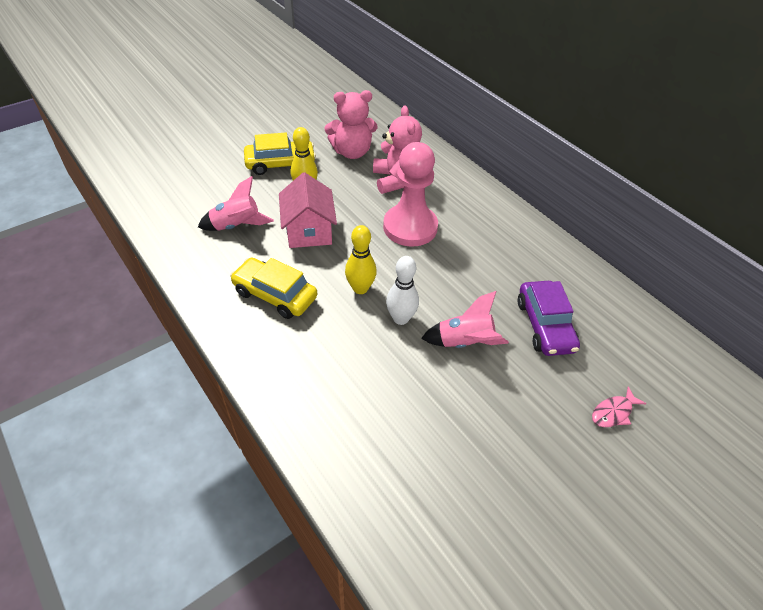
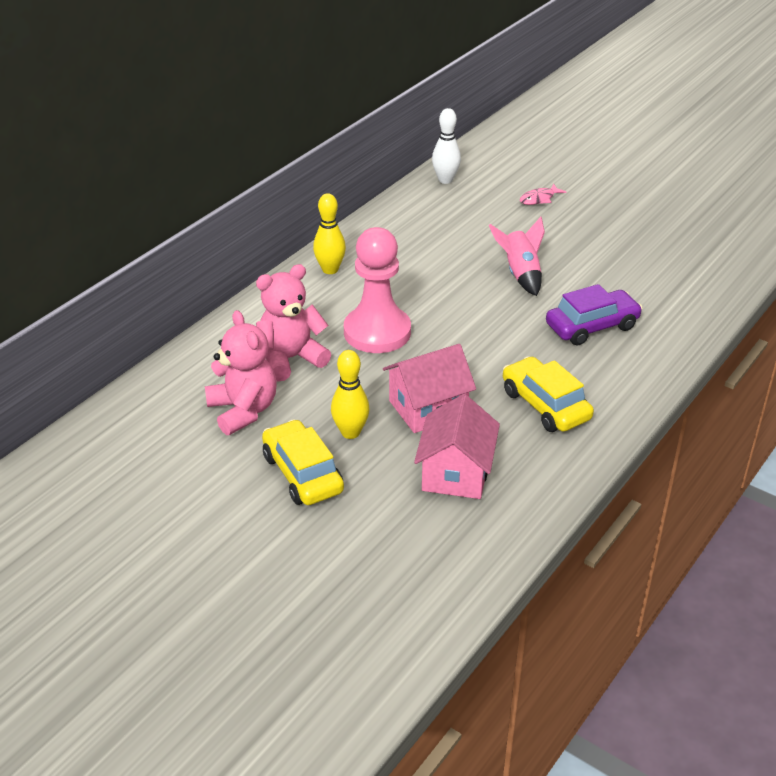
camera: 105 degrees left, 10 degrees down
(237, 226) = (456, 473): pink rocket -> pink house
(275, 295) = (545, 405): yellow car -> yellow car turned 135 degrees clockwise
(360, 288) = (495, 348): yellow bowling pin -> yellow bowling pin (330, 269)
(400, 318) = (518, 314): white bowling pin -> white bowling pin (445, 180)
(544, 325) = (469, 234): purple car -> purple car (592, 326)
(613, 412) = (539, 199): pink fish -> pink fish turned 105 degrees clockwise

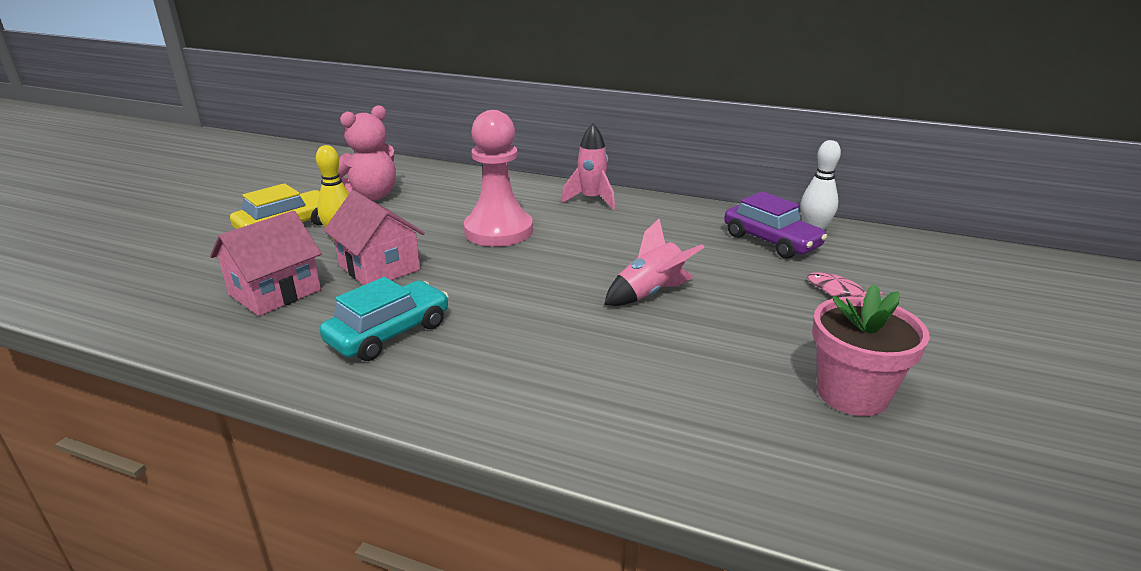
camera: 75 degrees right, 10 degrees down
(290, 359) = (445, 202): pink teddy bear -> none
(330, 269) = (591, 200): yellow bowling pin -> pink rocket
(456, 473) = (275, 292): pink house -> pink house turned 45 degrees counterclockwise
(545, 405) = (389, 333): yellow car -> turquoise car
(592, 326) = (562, 353): purple car -> purple car (771, 241)
(655, 231) = (852, 393): none -> pink flower pot

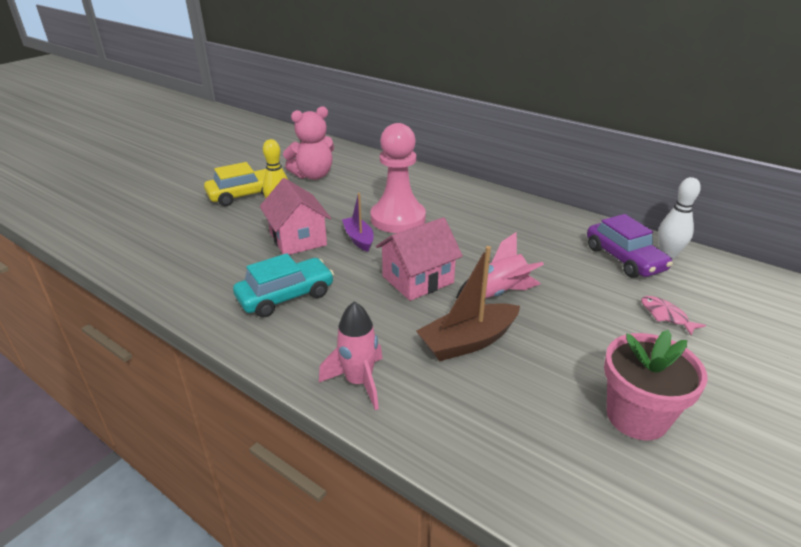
camera: 15 degrees right, 5 degrees up
(275, 292) = (219, 249): pink house -> pink house (418, 279)
(459, 258) = (359, 239): none -> purple boat
(591, 200) = (483, 199): pink rocket -> pink rocket (359, 382)
(636, 348) = (468, 341): none -> brown boat

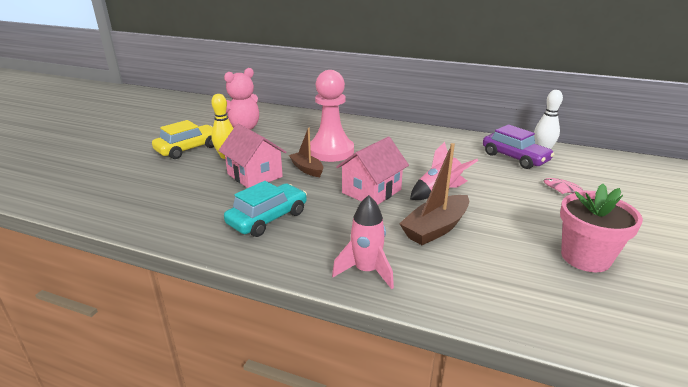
camera: 15 degrees left, 5 degrees down
(359, 239) = (307, 169): purple boat -> brown boat

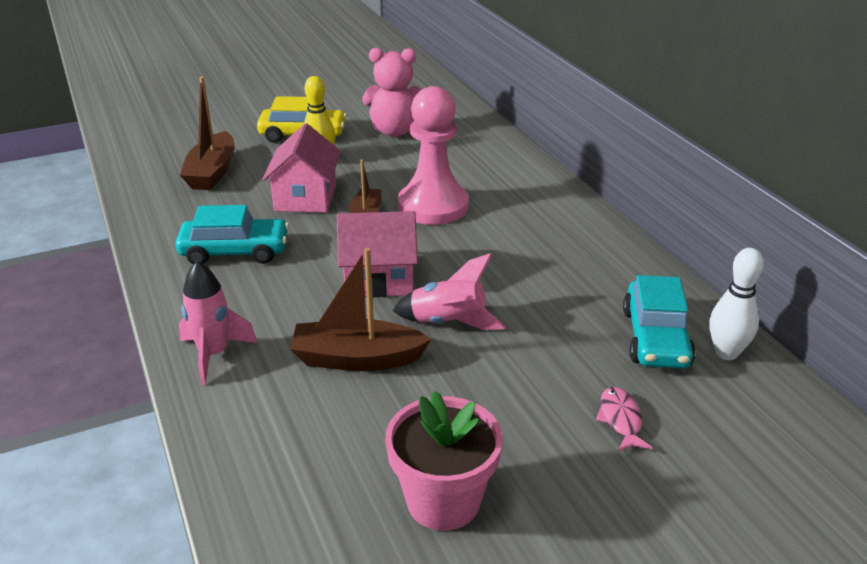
camera: 45 degrees right, 5 degrees up
(164, 188) = (212, 172): none -> brown boat
(514, 158) = (655, 338): purple car -> turquoise car

